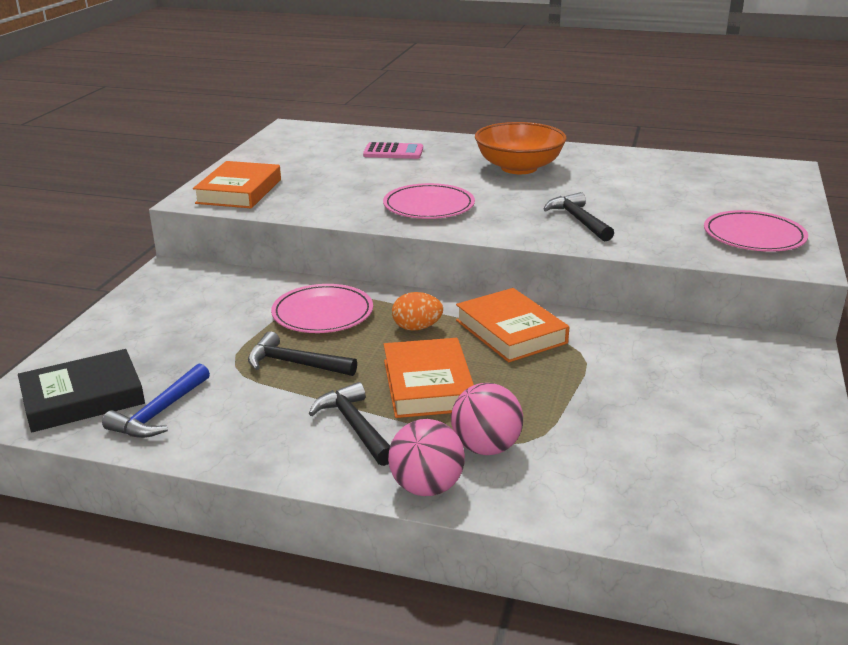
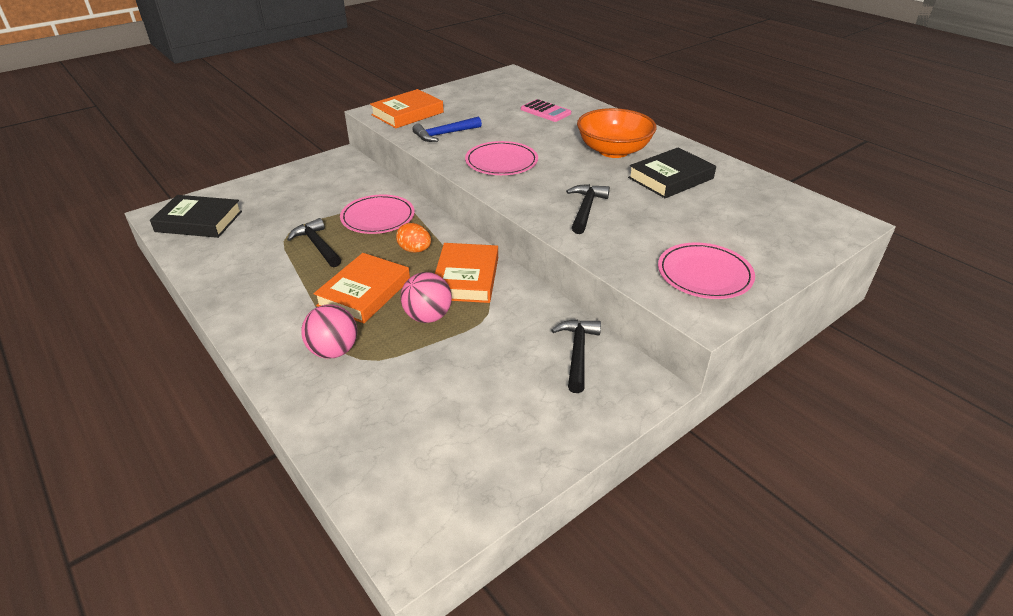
camera: 35 degrees right, 10 degrees up
(159, 413) = (217, 246): blue hammer -> blue hammer (444, 134)
(354, 426) = (289, 300): black hammer -> black hammer (577, 353)
(426, 487) = (268, 359): pink ball -> pink ball (428, 316)
(605, 175) = (670, 178): none -> black book

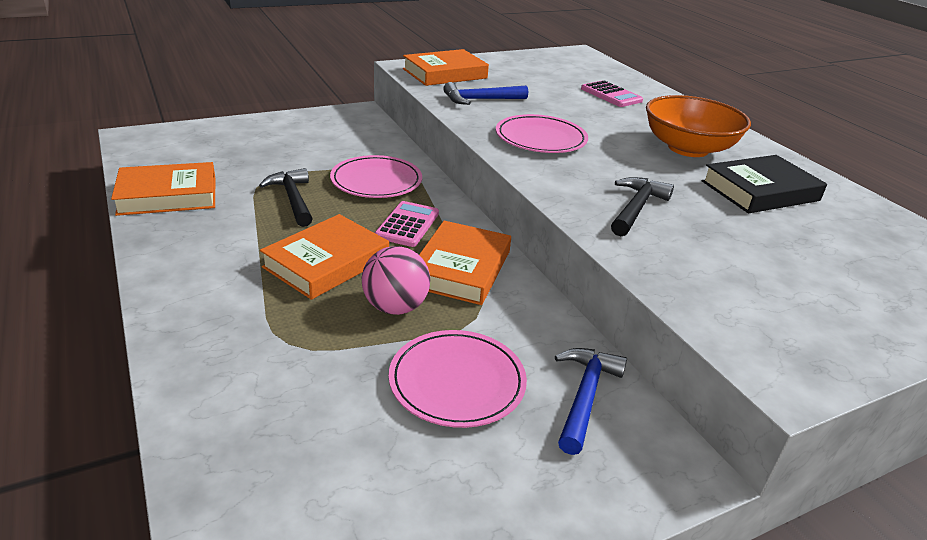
camera: 10 degrees right, 5 degrees down
(199, 221) = (172, 151): black book -> none
(215, 261) = (168, 195): none -> orange book
(334, 351) = (259, 326): pink ball -> none
(415, 250) = (407, 225): orange egg -> pink calculator
(577, 353) = (585, 396): black hammer -> blue hammer
(704, 274) = (792, 320): pink plate -> pink plate (457, 382)

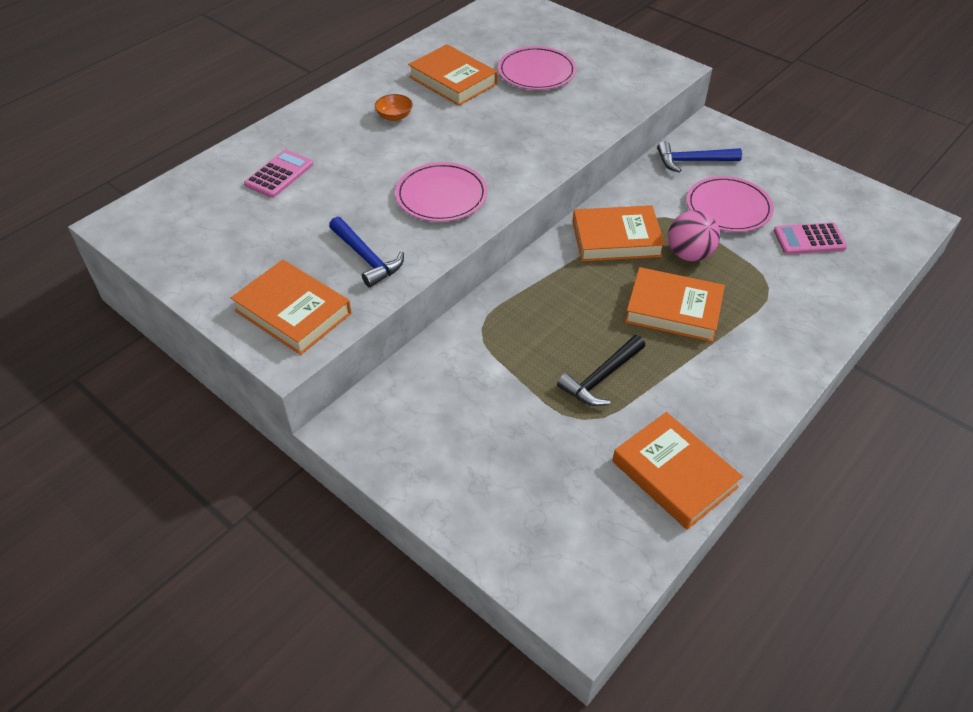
camera: 110 degrees left, 15 degrees up
(376, 181) = (519, 336): pink plate -> pink plate (536, 72)
(407, 225) = (580, 287): pink calculator -> pink calculator (809, 239)
(636, 208) = (534, 129): black hammer -> none
(688, 148) = (394, 116): orange bowl -> orange bowl, size x0.42
(760, 191) = (453, 80): black book -> orange book

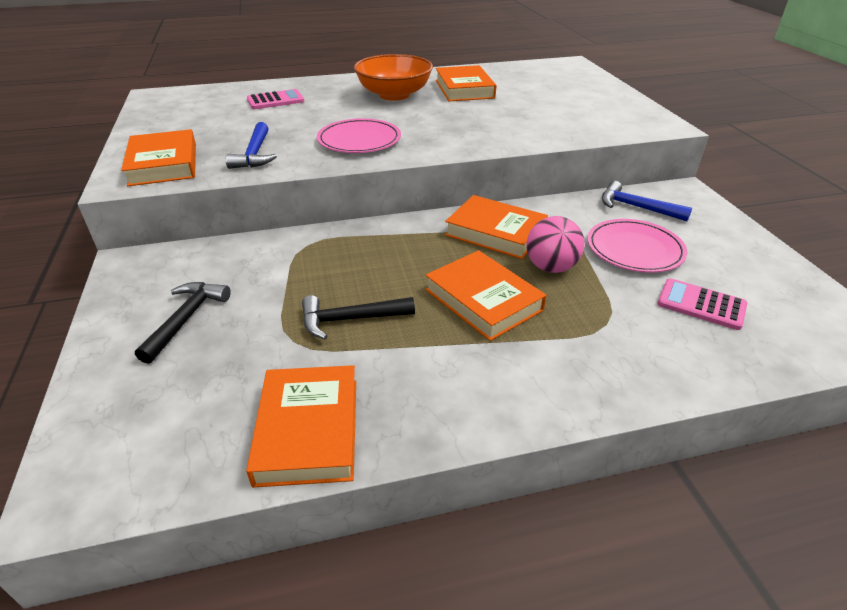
camera: 35 degrees right, 10 degrees down
(394, 116) = (394, 95): orange bowl -> orange bowl, size x2.41
(477, 449) = (186, 319): none -> black hammer
(536, 72) = (536, 100): pink plate -> none

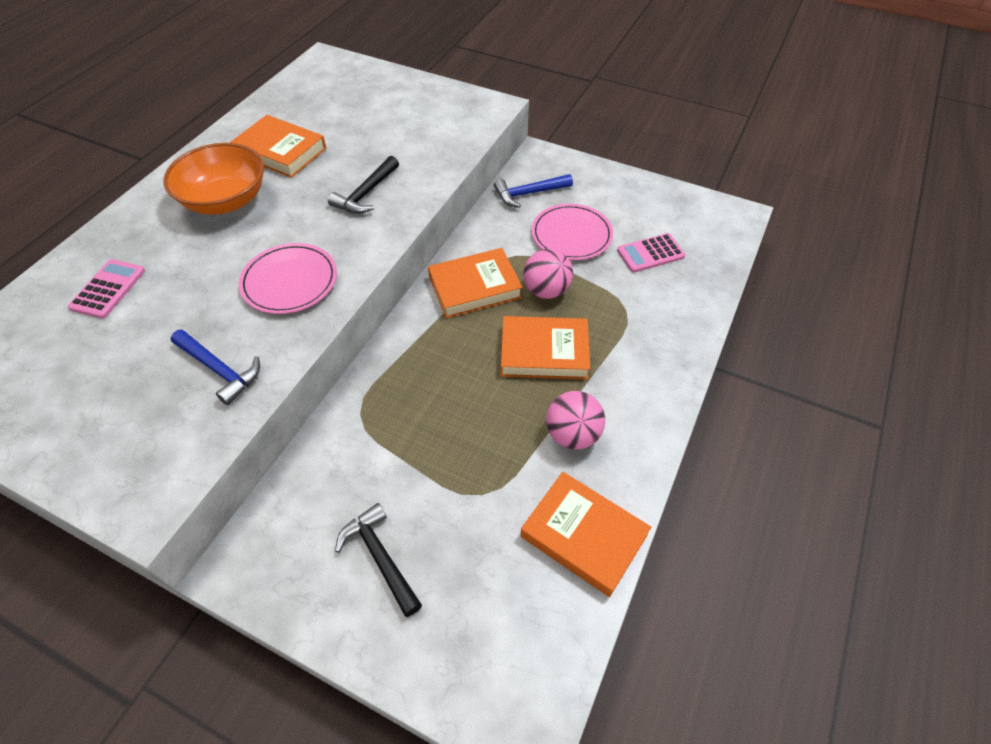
camera: 50 degrees left, 15 degrees up
(163, 164) = (145, 454): orange book -> none
(350, 319) = (490, 443): black hammer -> black hammer (366, 194)
(415, 363) = (572, 434): none -> pink ball

